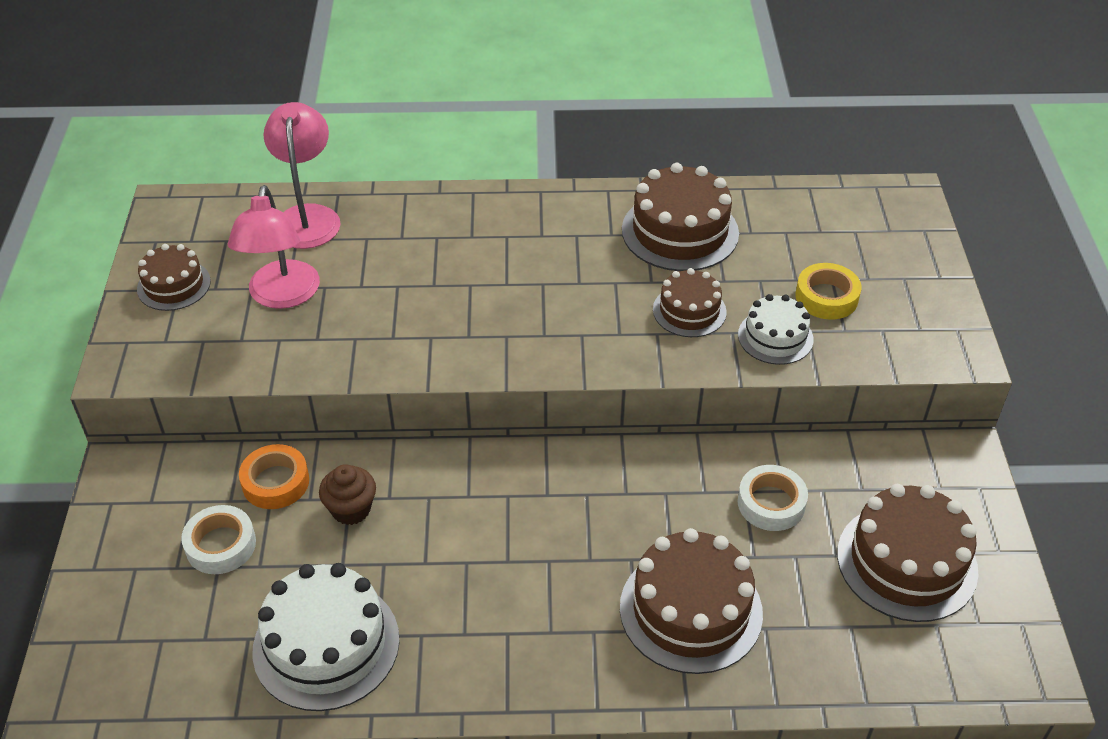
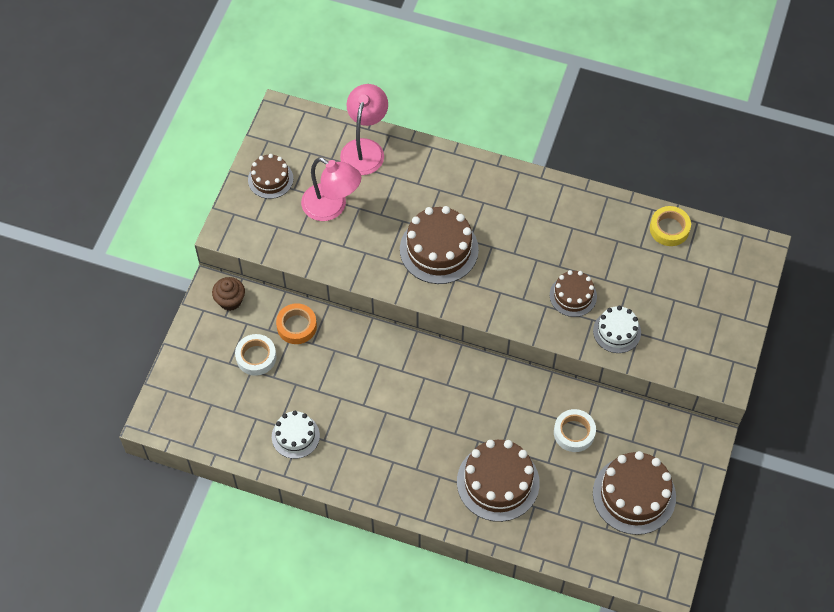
camera: 20 degrees right, 15 degrees up
(282, 296) = (332, 207): pink lamp -> pink lamp turned 75 degrees counterclockwise
(326, 644) = (295, 436): white cake -> white cake, size x0.59
(351, 509) = (333, 358): brown cupcake -> brown cupcake (230, 301)
(680, 231) = (595, 232): brown cake -> brown cake (439, 249)
(826, 297) = (663, 312): yellow tape -> yellow tape (669, 229)

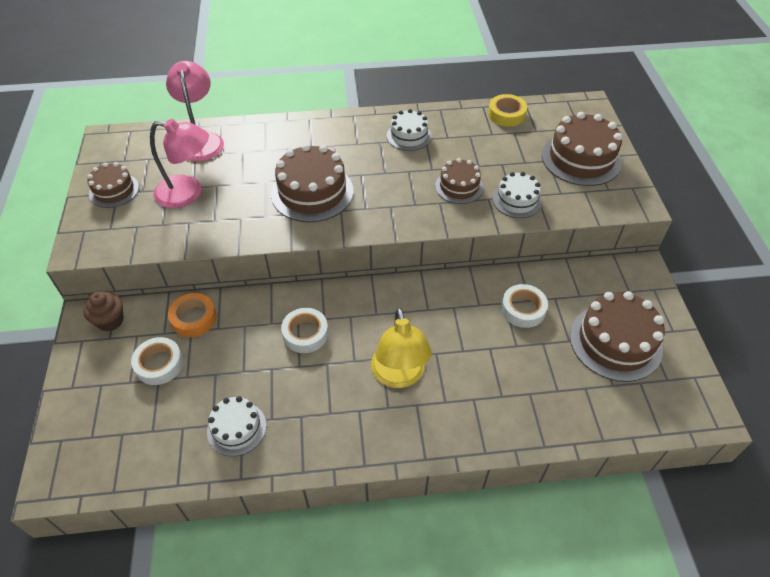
camera: 25 degrees left, 10 degrees down
(380, 378) = (305, 333): none -> white tape
(438, 447) = (399, 376): none -> yellow lamp
(498, 482) = (479, 385): brown cake -> brown cake (581, 159)
(559, 218) = (409, 136): none -> white cake

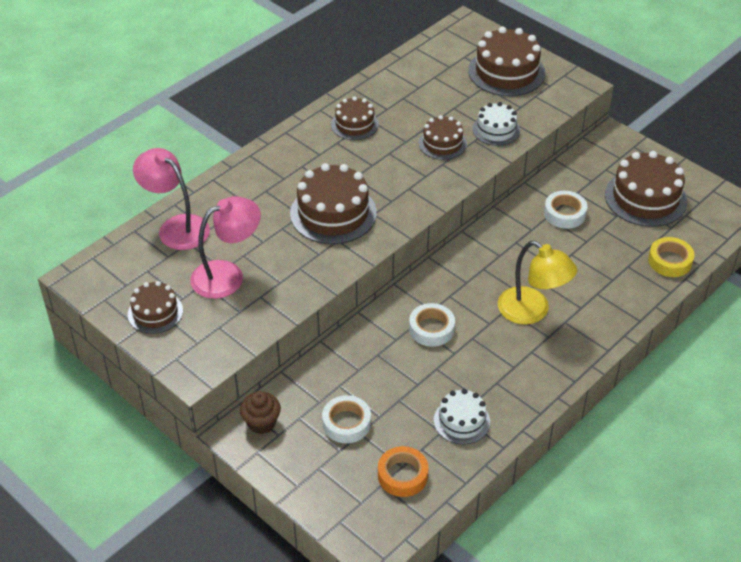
camera: 40 degrees left, 5 degrees down
(194, 318) = (330, 375): orange tape -> orange tape (402, 475)
(409, 136) = (354, 124): white cake -> brown cake
(506, 114) = (411, 65): yellow tape -> yellow tape (670, 261)

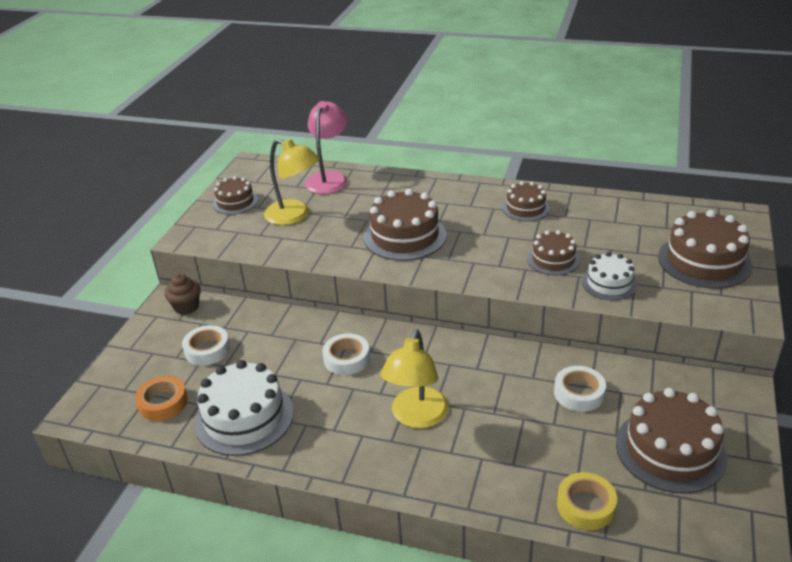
camera: 65 degrees right, 10 degrees down
(227, 275) = (294, 216): pink lamp -> yellow lamp
(461, 421) = (244, 417): white cake -> white cake, size x1.69

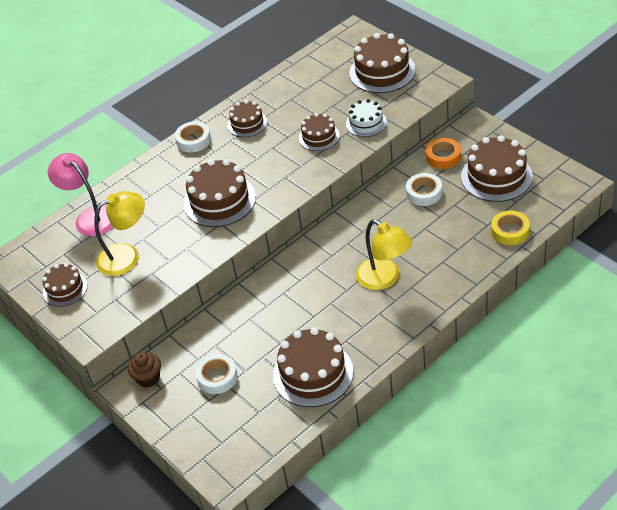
camera: 55 degrees left, 10 degrees up
(163, 403) = (258, 420): orange tape -> orange tape (443, 157)
(244, 417) = (313, 373): white cake -> brown cake
(346, 359) = (297, 296): white tape -> white tape (193, 140)

